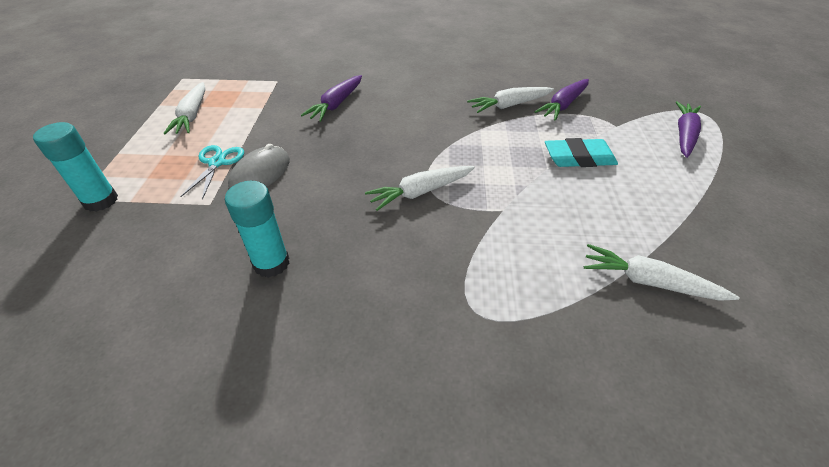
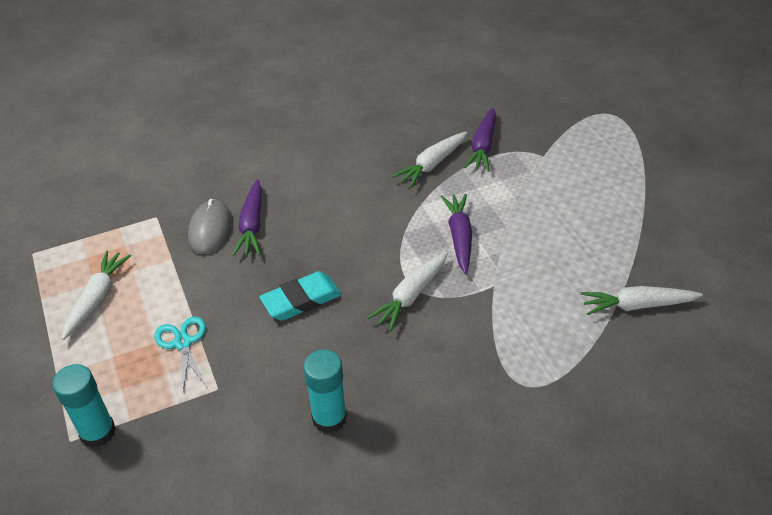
camera: 25 degrees left, 0 degrees up
(192, 115) = (97, 298): white carrot -> white carrot turned 135 degrees counterclockwise
(260, 173) = (240, 337): grey mouse -> grey mouse (210, 229)
(579, 158) = (528, 205): turquoise eraser -> turquoise eraser (301, 300)
(684, 135) = (604, 146): purple carrot -> purple carrot (459, 237)

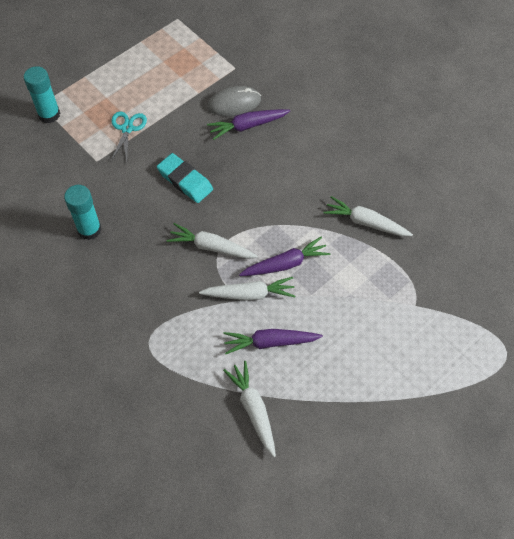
camera: 70 degrees right, 15 degrees up
(97, 298) = (150, 69): white carrot -> white carrot (250, 294)
(183, 343) = (127, 128): turquoise scissors -> turquoise scissors turned 45 degrees counterclockwise
(483, 146) = (406, 255): purple carrot -> purple carrot (270, 342)

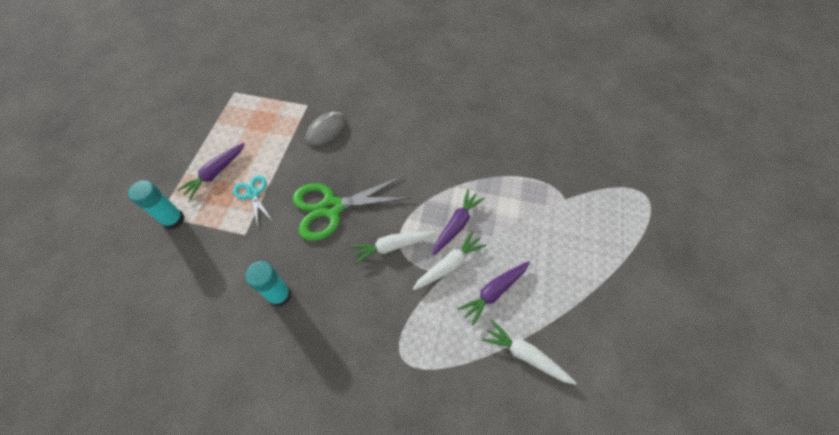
camera: 35 degrees left, 0 degrees up
(185, 180) = (331, 207): turquoise eraser -> green scissors
(247, 126) = (348, 141): purple carrot -> purple carrot (215, 173)
(365, 222) = (486, 162): white carrot -> none

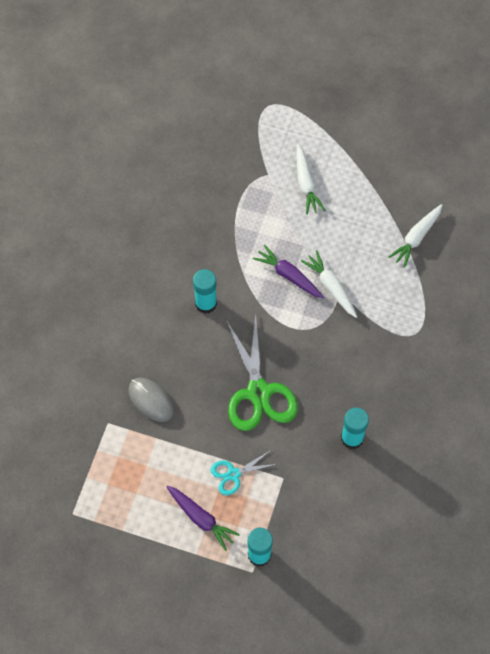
camera: 85 degrees left, 5 degrees up
(391, 247) = (308, 336): white carrot -> white carrot (306, 184)
(419, 160) = (206, 303): none -> turquoise glue stick
(493, 292) = (360, 253): purple carrot -> none

